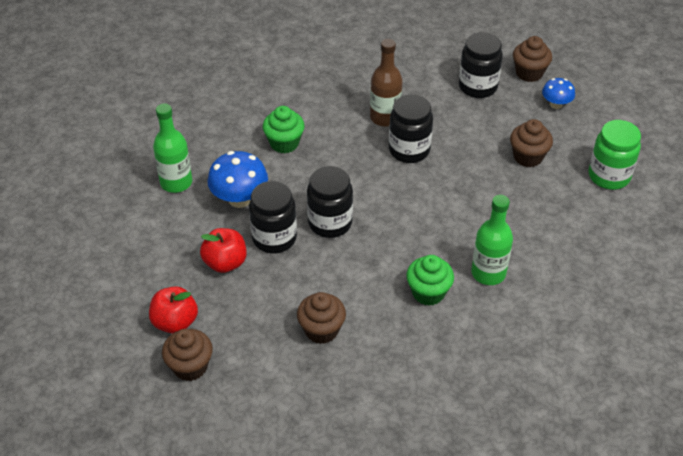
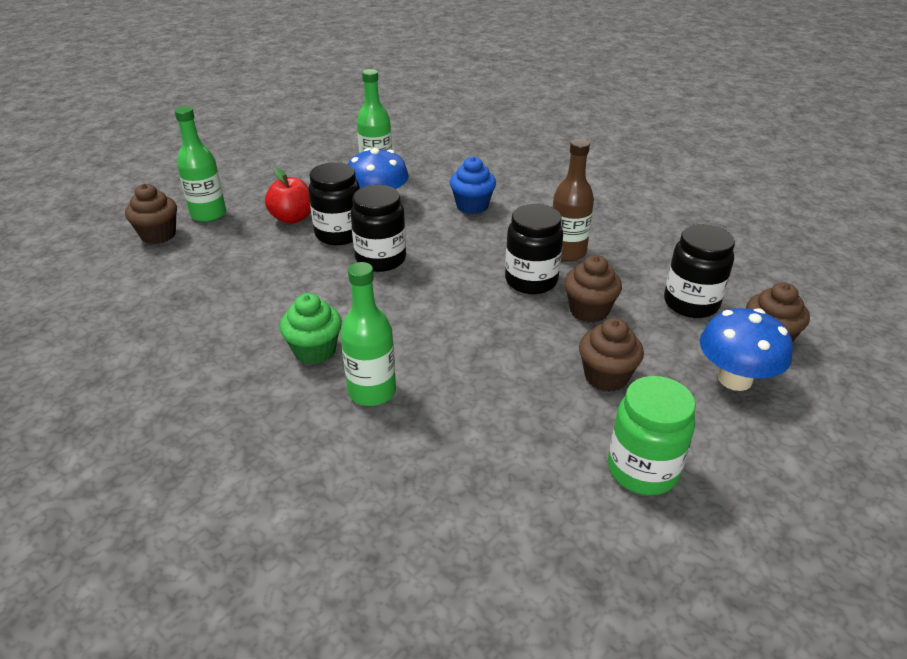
camera: 65 degrees right, 10 degrees down
(175, 322) = (208, 214): red apple -> green bottle
(284, 143) = (472, 206): green cupcake -> blue cupcake
(321, 330) = (228, 293): brown cupcake -> brown cupcake (589, 310)
(556, 104) = (734, 379): blue mushroom -> blue mushroom, size x1.68

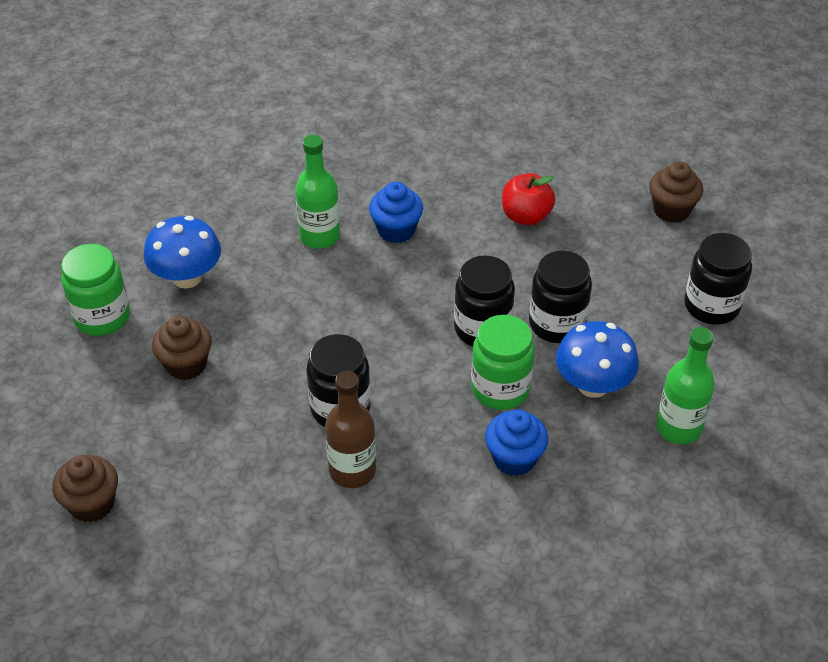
camera: 130 degrees right, 10 degrees up
(208, 214) = (686, 254): green bottle -> none
(292, 218) = (622, 307): red apple -> red apple (526, 216)
(315, 351) = (396, 230): green cupcake -> blue cupcake
(426, 231) = (500, 389): none -> green jar
(589, 310) = (260, 416): brown cupcake -> none
(691, 303) = (186, 496): black jar -> black jar (711, 306)
(734, 379) = (92, 437): blue mushroom -> blue mushroom (187, 277)

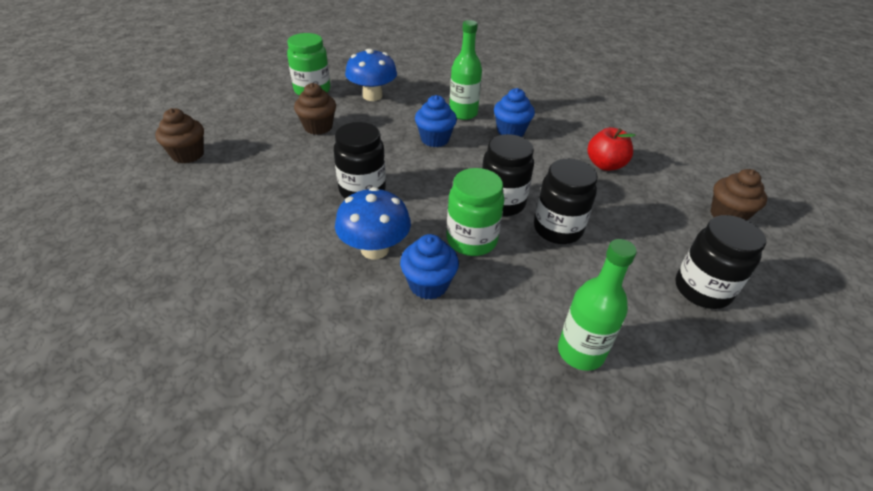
camera: 40 degrees right, 5 degrees down
(333, 294) = (435, 139): none -> blue cupcake
(352, 470) = (324, 223): brown bottle -> none
(593, 385) = (541, 279): blue mushroom -> blue mushroom (375, 249)

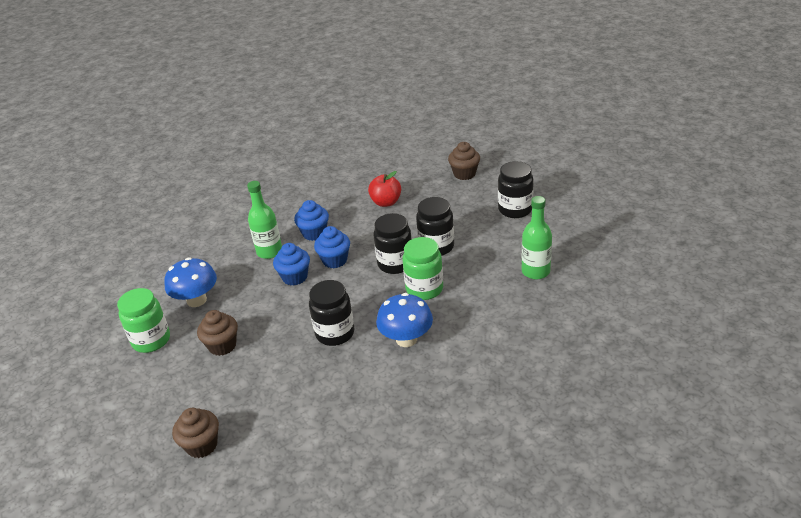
camera: 60 degrees left, 5 degrees down
(428, 284) = (454, 320): blue cupcake -> blue cupcake (335, 260)

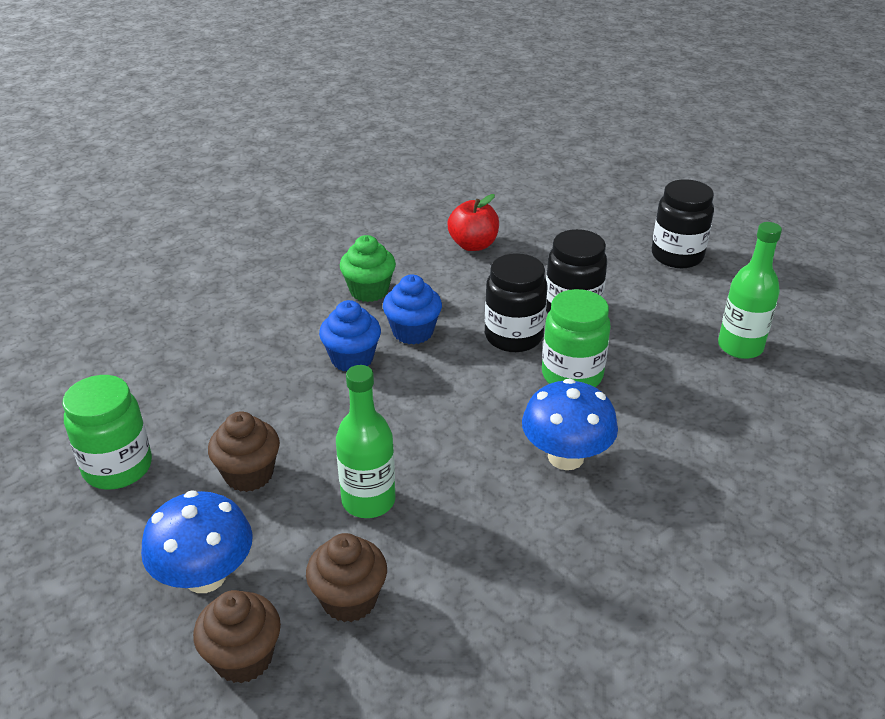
camera: 10 degrees left, 0 degrees up
(196, 300) = (189, 398): blue mushroom -> blue mushroom (205, 576)
(269, 251) = (300, 319): green bottle -> green bottle (368, 501)
(314, 233) = (369, 291): blue cupcake -> green cupcake
(335, 333) = (442, 449): black jar -> none
(464, 174) = (583, 205): brown cupcake -> brown cupcake (349, 599)

